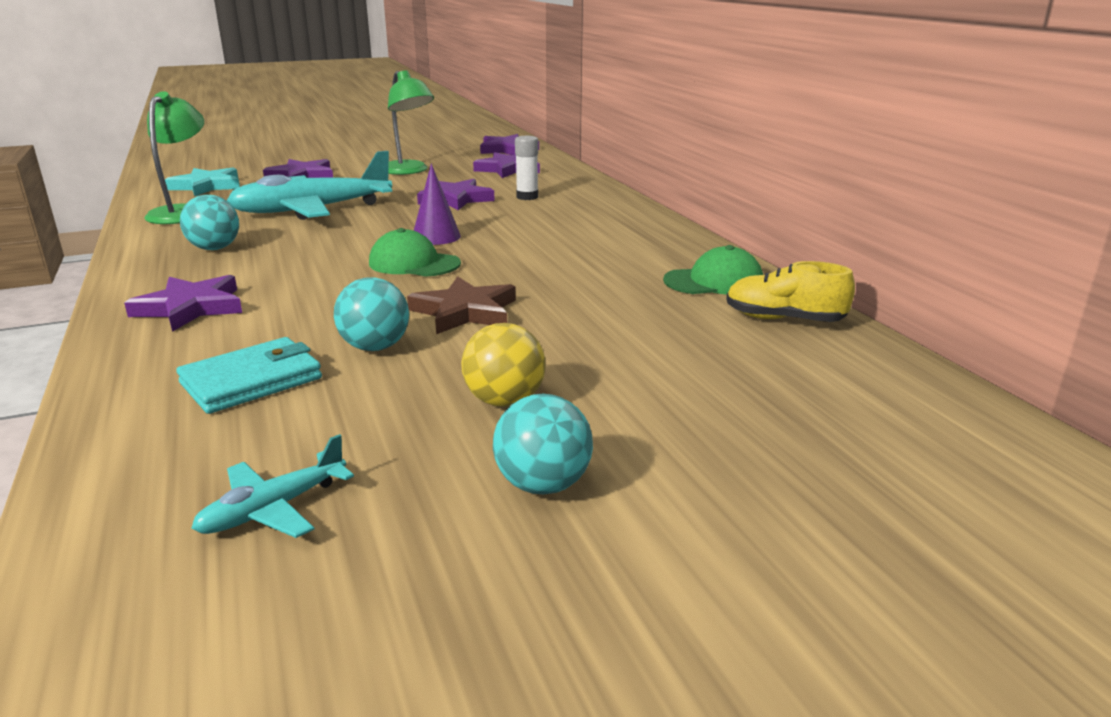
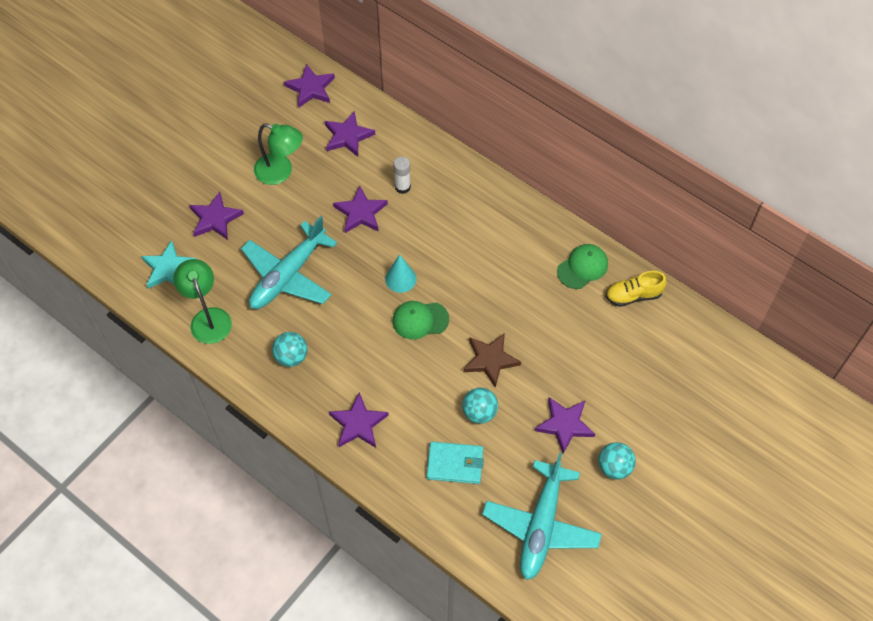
camera: 30 degrees left, 35 degrees up
(252, 381) = (455, 464): turquoise wallet -> turquoise wallet turned 75 degrees clockwise
(273, 509) = (541, 526): turquoise plane -> turquoise plane, size x2.15
(436, 237) = (400, 279): purple cone -> turquoise cone
(504, 401) = (564, 425): yellow ball -> purple star

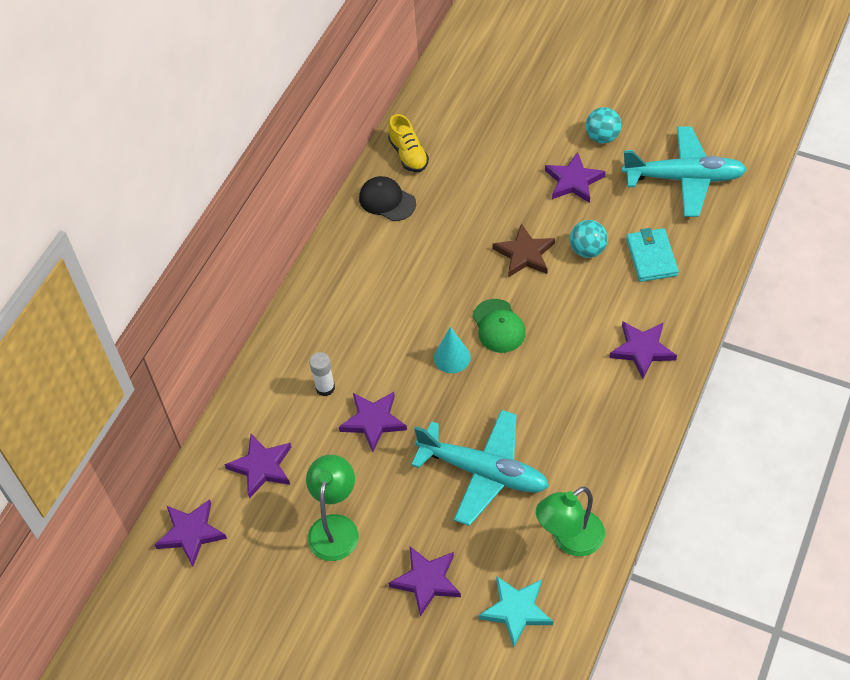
camera: 100 degrees left, 5 degrees down
(291, 357) = (588, 436): turquoise ball -> none
(582, 267) = (387, 201): green cap -> black cap

